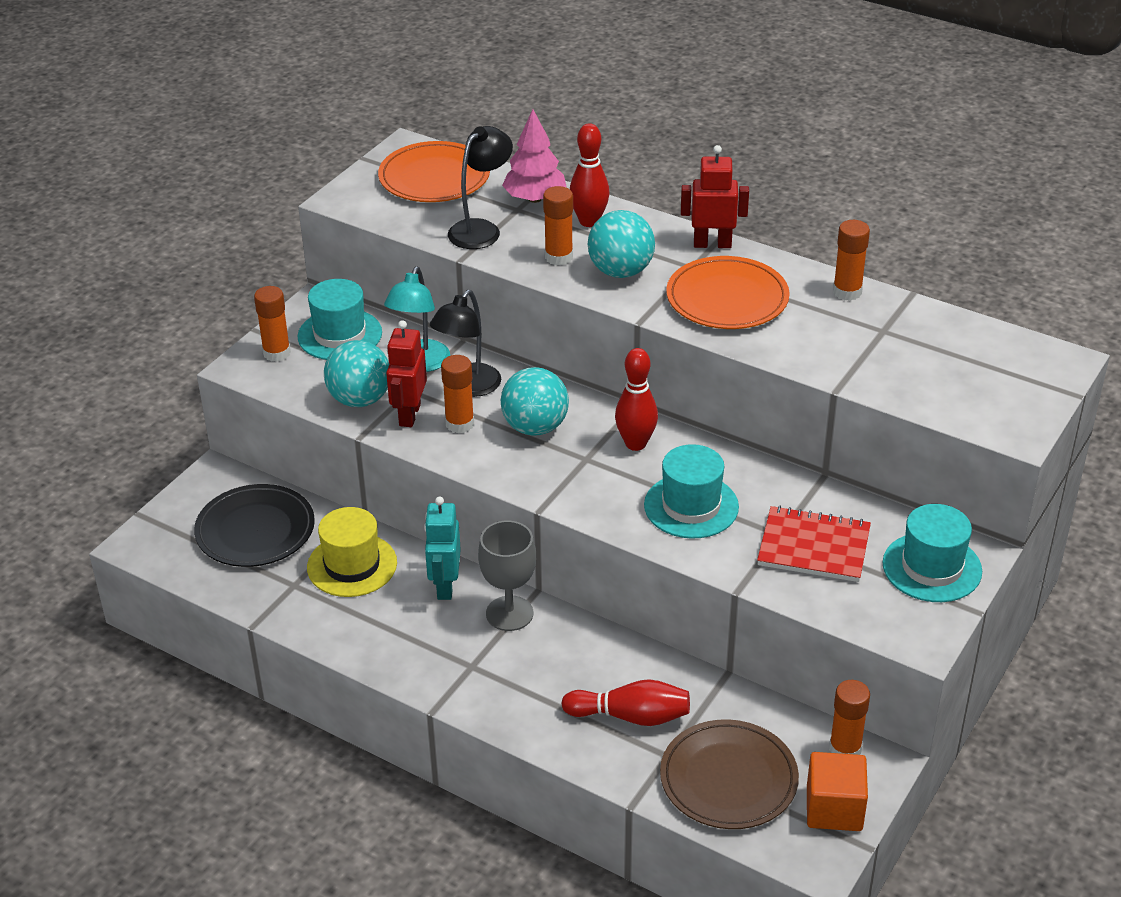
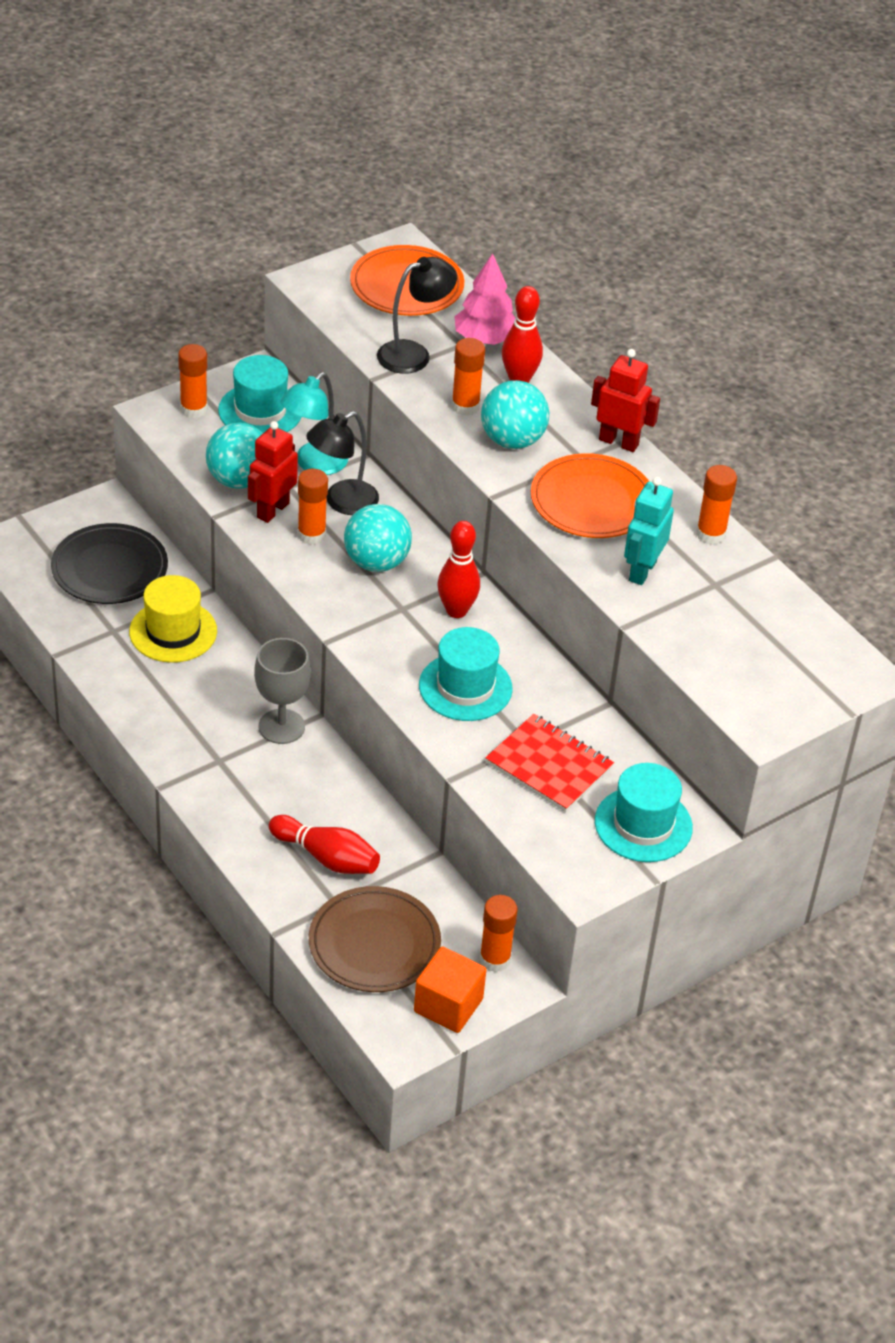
camera: 20 degrees right, 5 degrees up
(445, 586) = (241, 680): turquoise robot -> turquoise robot (642, 571)

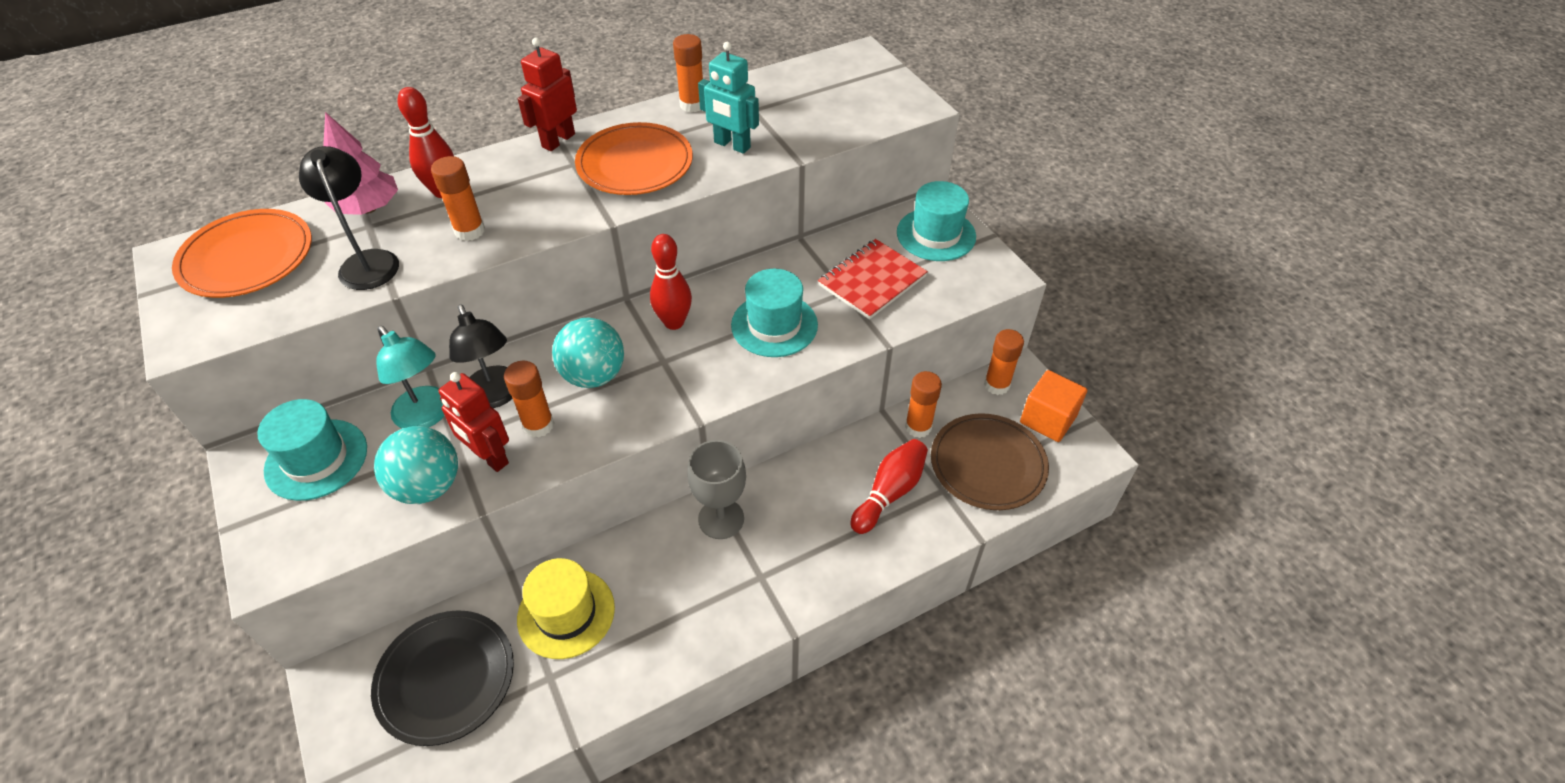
camera: 80 degrees left, 5 degrees up
(193, 409) = (283, 526): orange glue stick -> orange glue stick (918, 427)
(512, 440) = (533, 204): turquoise ball -> none

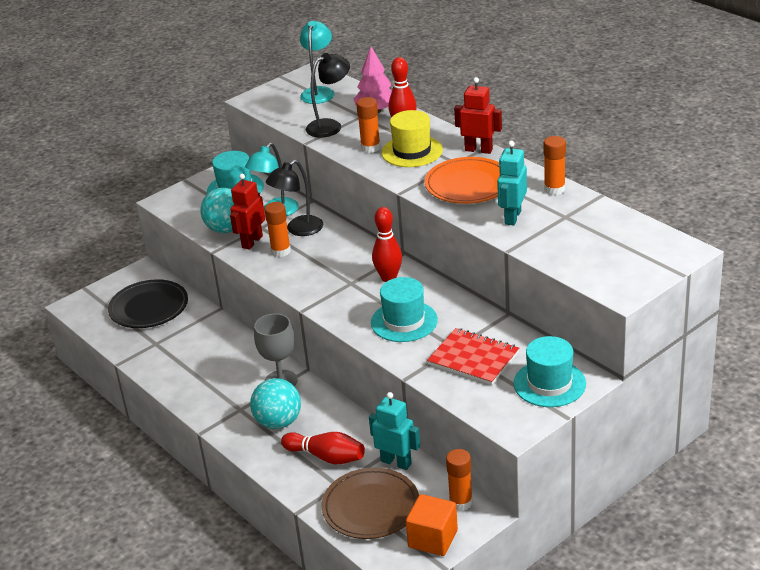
camera: 80 degrees right, 15 degrees down
(247, 258) = (319, 92): orange plate -> turquoise lamp
(566, 613) = (197, 337): yellow hat -> yellow hat (412, 151)
(594, 375) = (328, 259): turquoise ball -> turquoise ball (278, 422)
(918, 427) = (396, 462): orange glue stick -> turquoise robot

